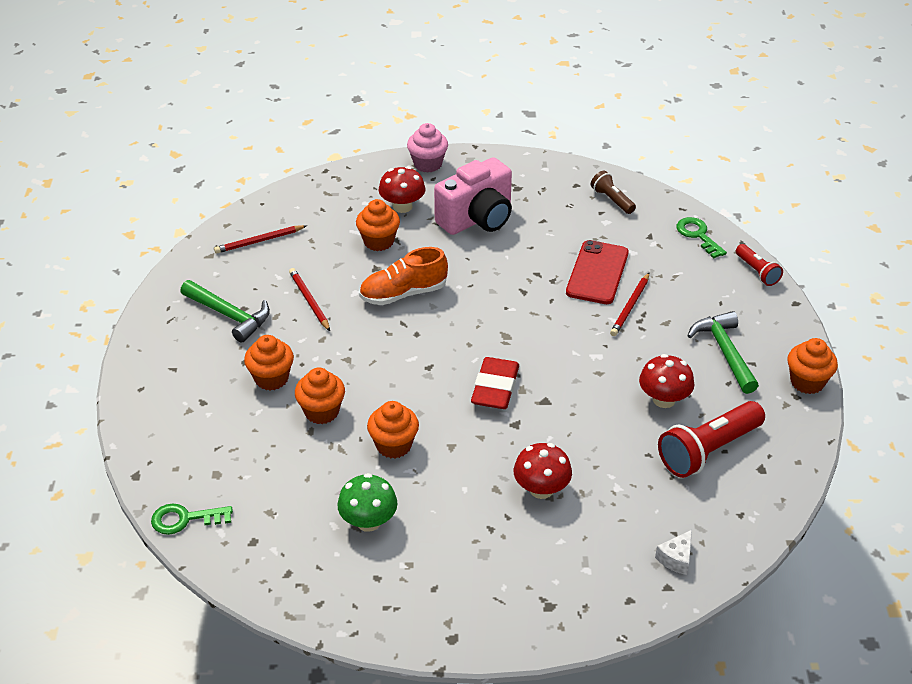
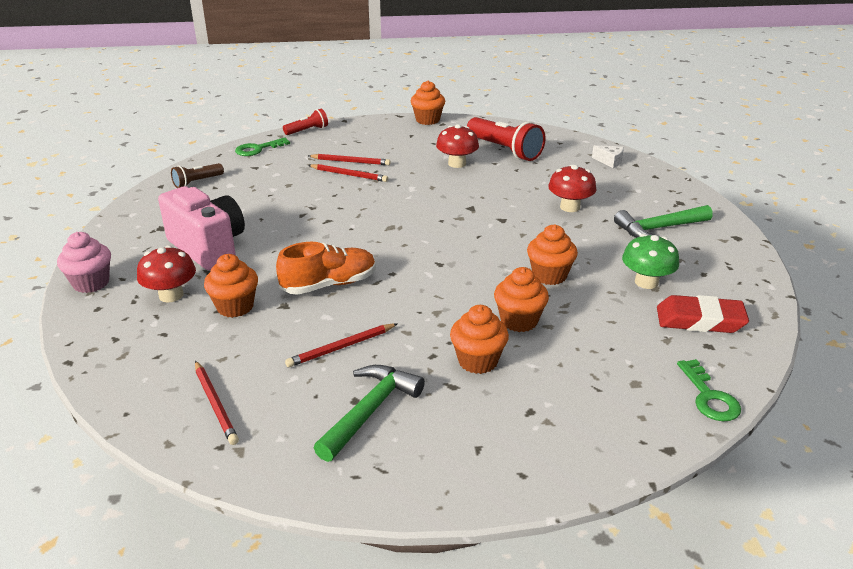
camera: 95 degrees left, 10 degrees down
(403, 293) = (329, 284): orange shoe -> orange shoe turned 90 degrees counterclockwise
(495, 388) = (460, 229): red eraser -> red eraser (700, 320)
(597, 273) = (303, 188): red phone -> none
(666, 308) = (350, 162): none -> red pencil
(725, 352) = (400, 143): green hammer -> green hammer (659, 228)

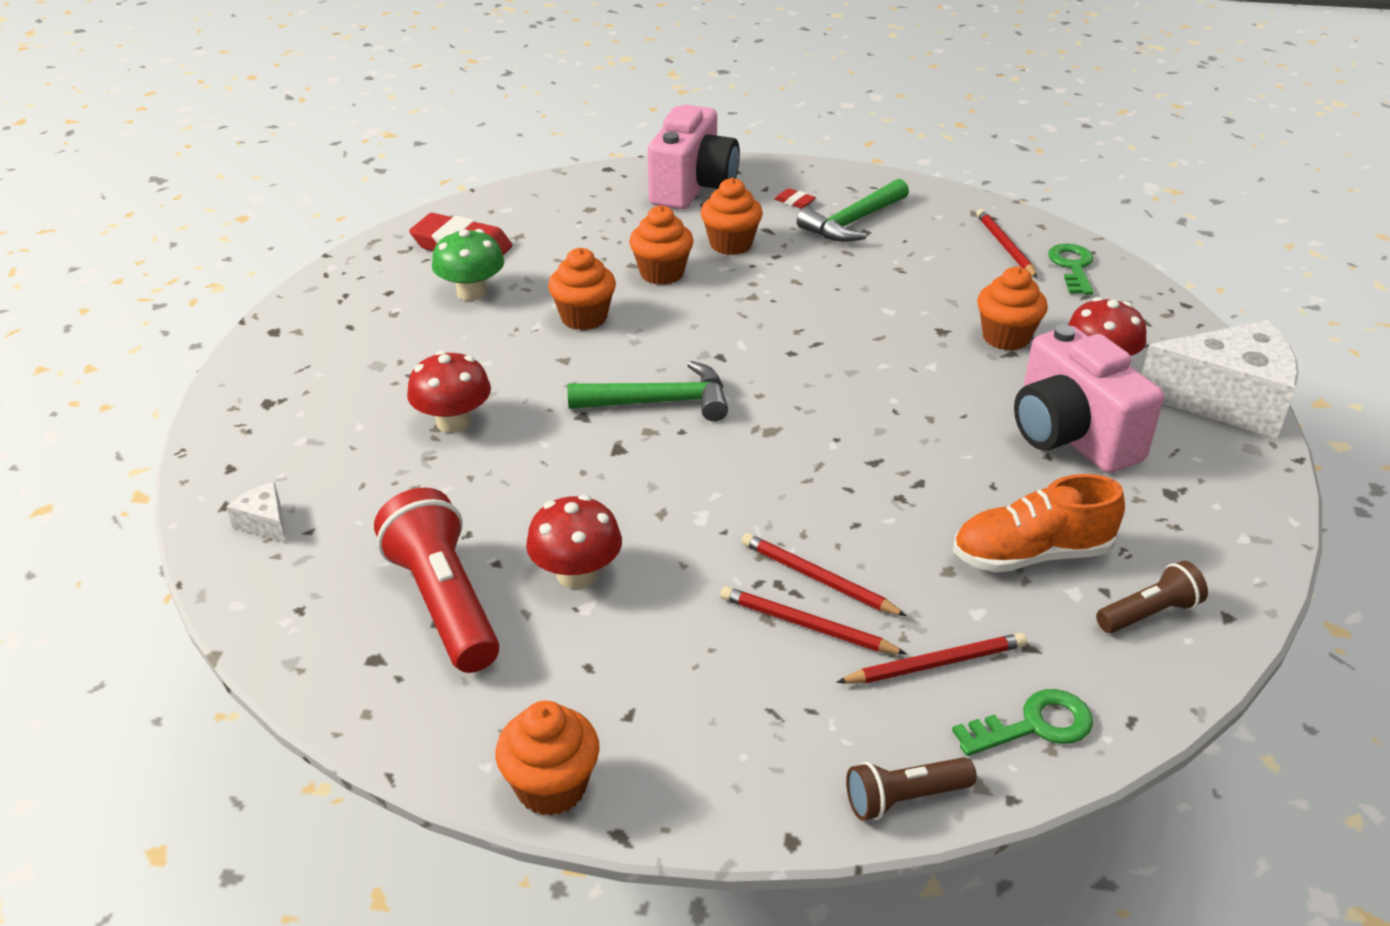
camera: 165 degrees left, 5 degrees up
(91, 283) = (1226, 401): pink cupcake -> white cheese
(307, 130) = (904, 798): red flashlight -> brown flashlight
(329, 284) = (881, 349): orange shoe -> orange shoe (1031, 555)
(341, 347) = (874, 276): red pencil -> red pencil (935, 664)
(438, 431) = (794, 202): none -> red eraser
(555, 434) = (693, 188): none -> pink camera
(659, 228) = (362, 361): green hammer -> green hammer (659, 402)
(709, 397) = (534, 191): green key -> green key (1072, 267)

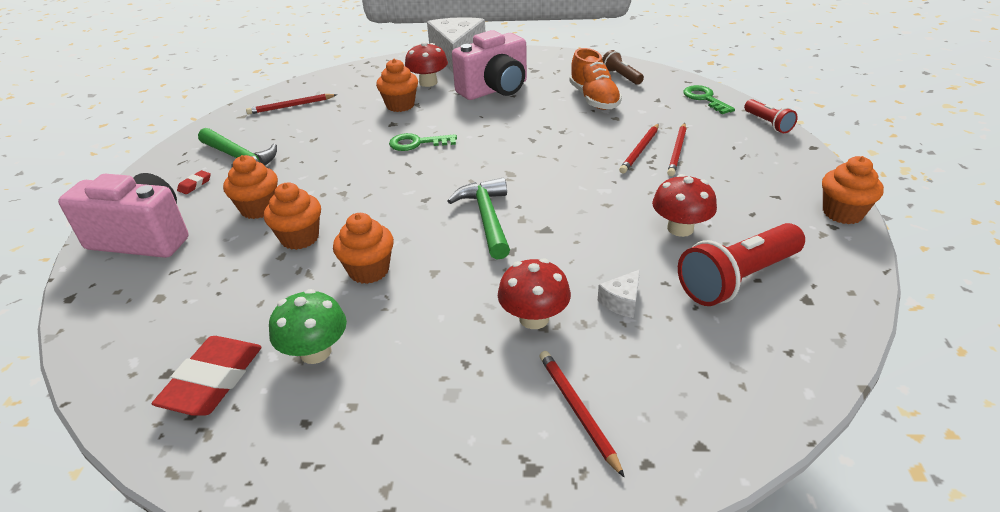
camera: 95 degrees left, 0 degrees up
(265, 523) = (709, 406): white cheese -> white cheese (622, 302)
(904, 798) = (768, 124): brown flashlight -> red flashlight
(935, 664) = (682, 119): red pencil -> red pencil (578, 411)
(1072, 267) = (321, 87): green key -> green key (417, 143)

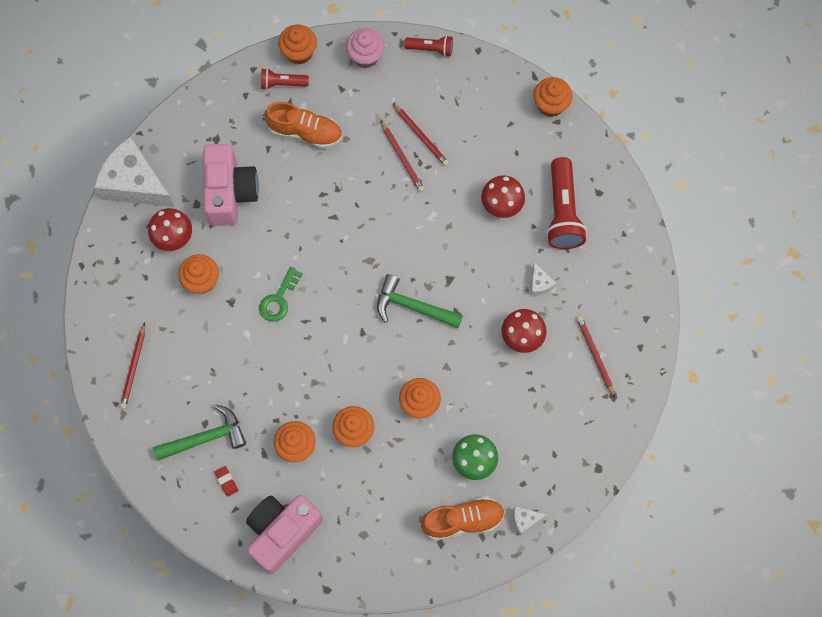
camera: 60 degrees left, 35 degrees up
(213, 381) = (463, 520): red eraser -> orange shoe
(241, 455) = (525, 520): none -> white cheese
(578, 411) = (595, 356): red pencil -> red pencil turned 60 degrees clockwise
(621, 76) = (282, 83): brown flashlight -> red flashlight
(658, 73) = (299, 52): none -> orange cupcake
(705, 99) = (365, 56): green key -> pink cupcake

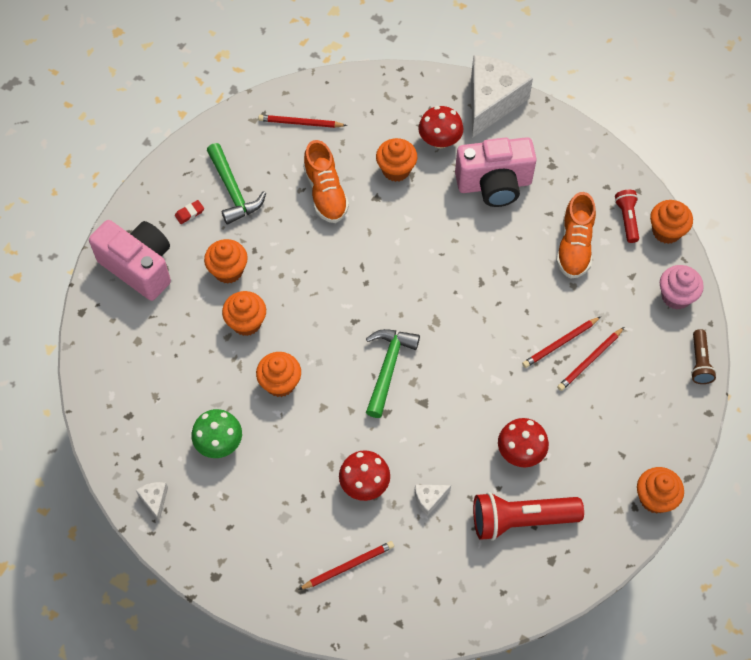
camera: 85 degrees right, 10 degrees down
(279, 299) = (383, 240): green key -> none
(431, 49) = (699, 362): red flashlight -> brown flashlight
(463, 520) = (153, 436): orange shoe -> orange shoe (325, 193)

